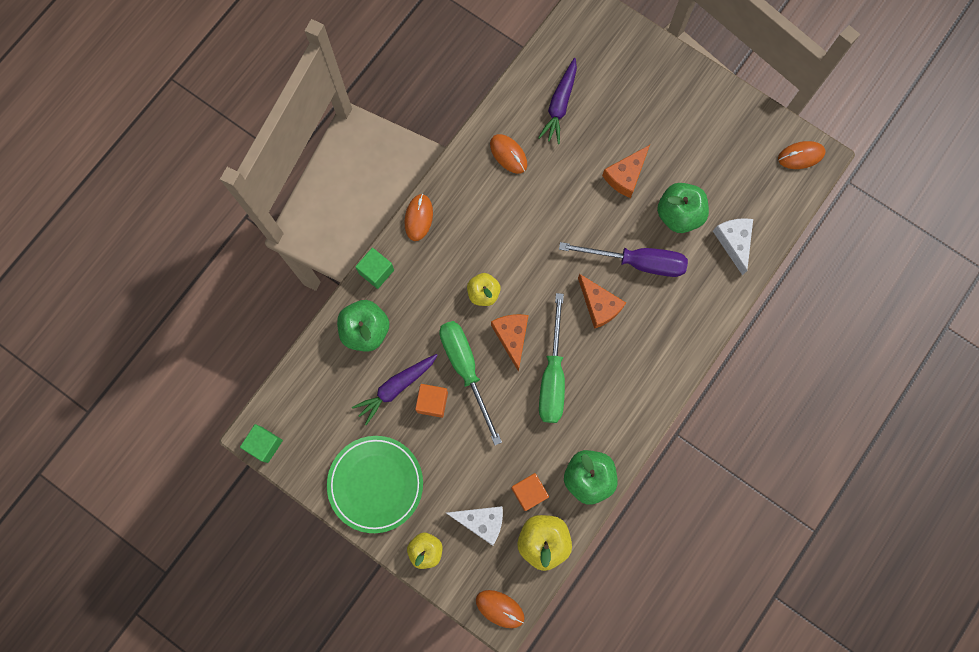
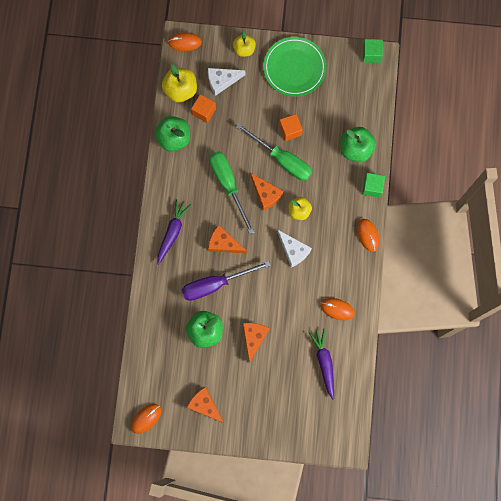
camera: 150 degrees right, 0 degrees up
(396, 387) = (316, 126): purple carrot -> purple carrot (172, 232)
(724, 133) = (205, 405): none -> orange cheese
(734, 242) = (160, 332): white cheese -> white cheese (293, 250)

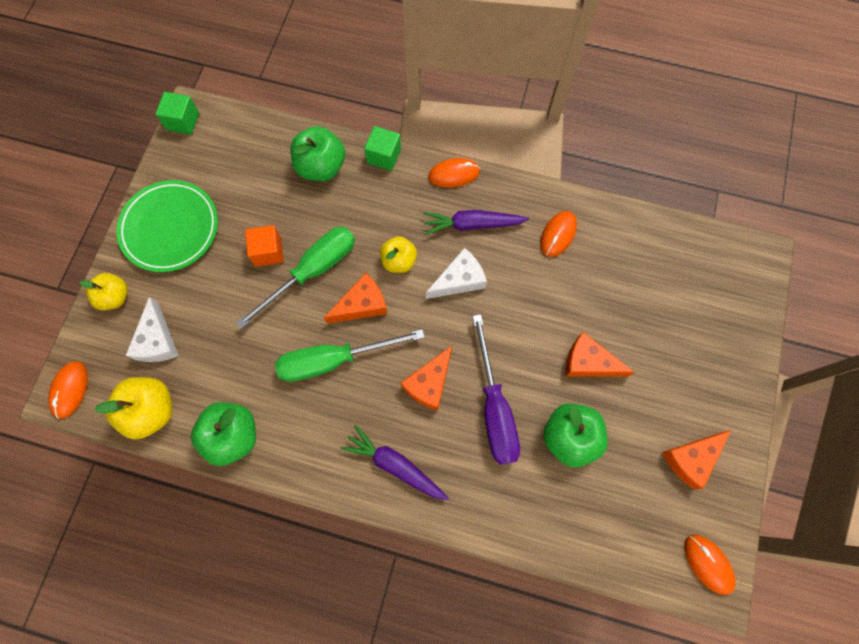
camera: 80 degrees left, 5 degrees down
(204, 111) = (200, 378): orange cube -> none
(324, 363) = (636, 267): purple carrot -> purple carrot (472, 224)

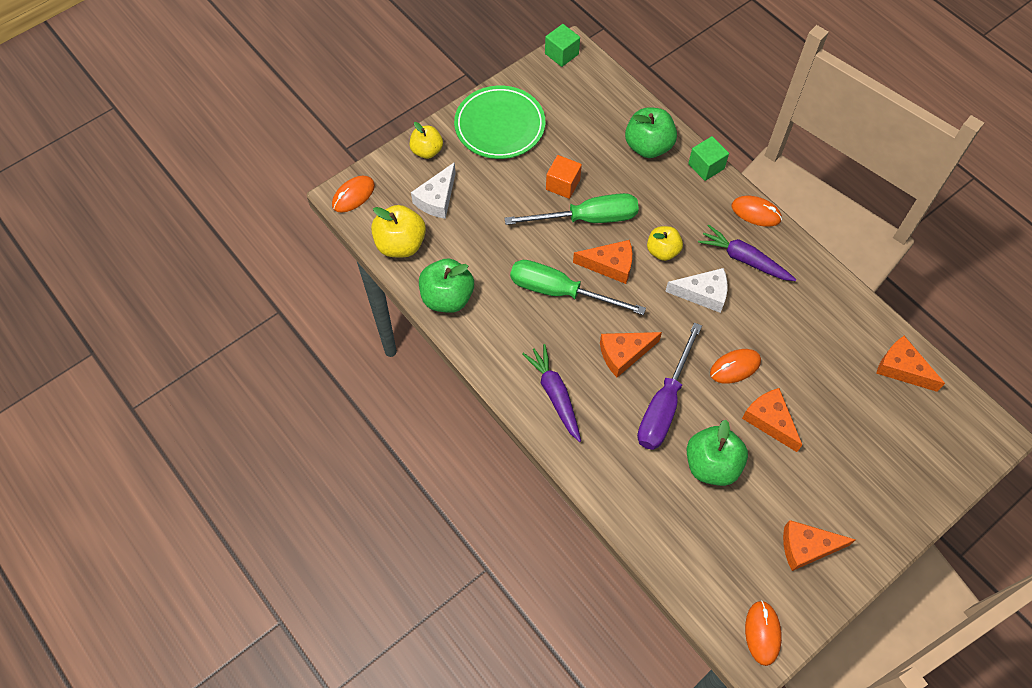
camera: 35 degrees right, 10 degrees down
(558, 235) = (814, 309): orange mouse -> orange mouse (735, 367)
(658, 244) = (902, 369): none -> orange cheese

